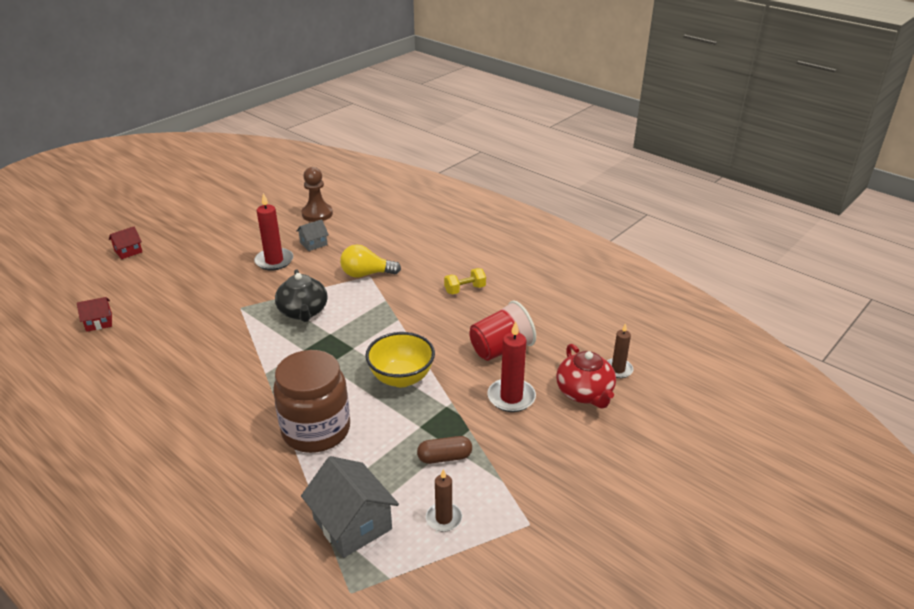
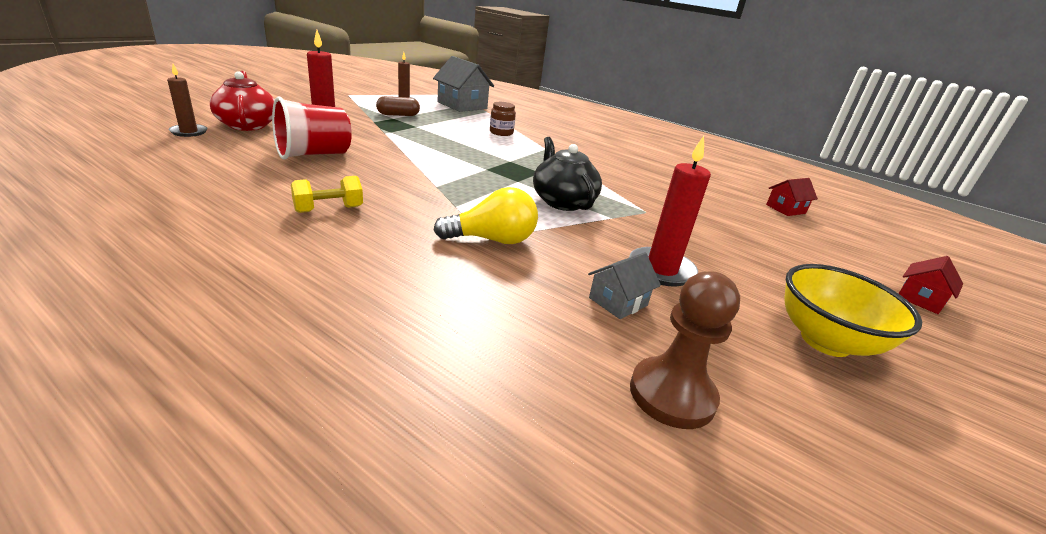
camera: 170 degrees right, 5 degrees down
(316, 430) = (501, 133): brown jar -> brown jar, size x0.44
(401, 378) = (431, 147): yellow bowl -> yellow bowl (825, 341)

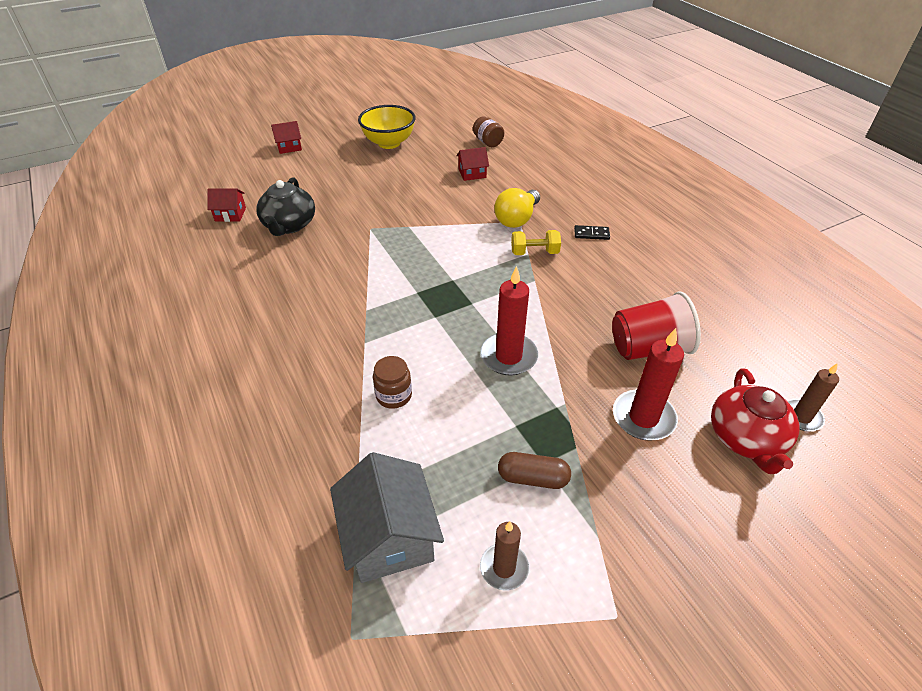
camera: 150 degrees left, 15 degrees up
(329, 209) = (625, 261): yellow dumbbell -> yellow dumbbell (534, 252)
(378, 233) = (591, 234): none -> black domino
(492, 240) = (517, 219): yellow light bulb -> yellow light bulb turned 75 degrees counterclockwise
(562, 201) = (433, 248): black teapot -> black teapot (289, 225)
(618, 302) = (472, 173): grey house -> red house
(661, 270) = (424, 184): red candle -> red candle (508, 356)
(672, 395) = (487, 142): brown pawn -> brown jar

